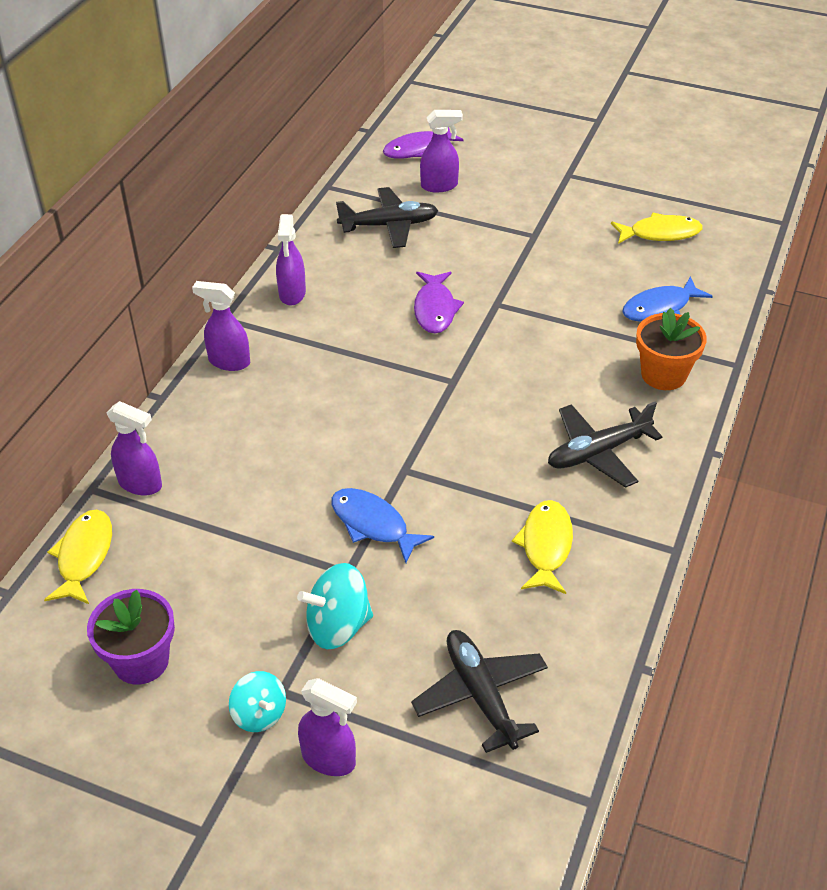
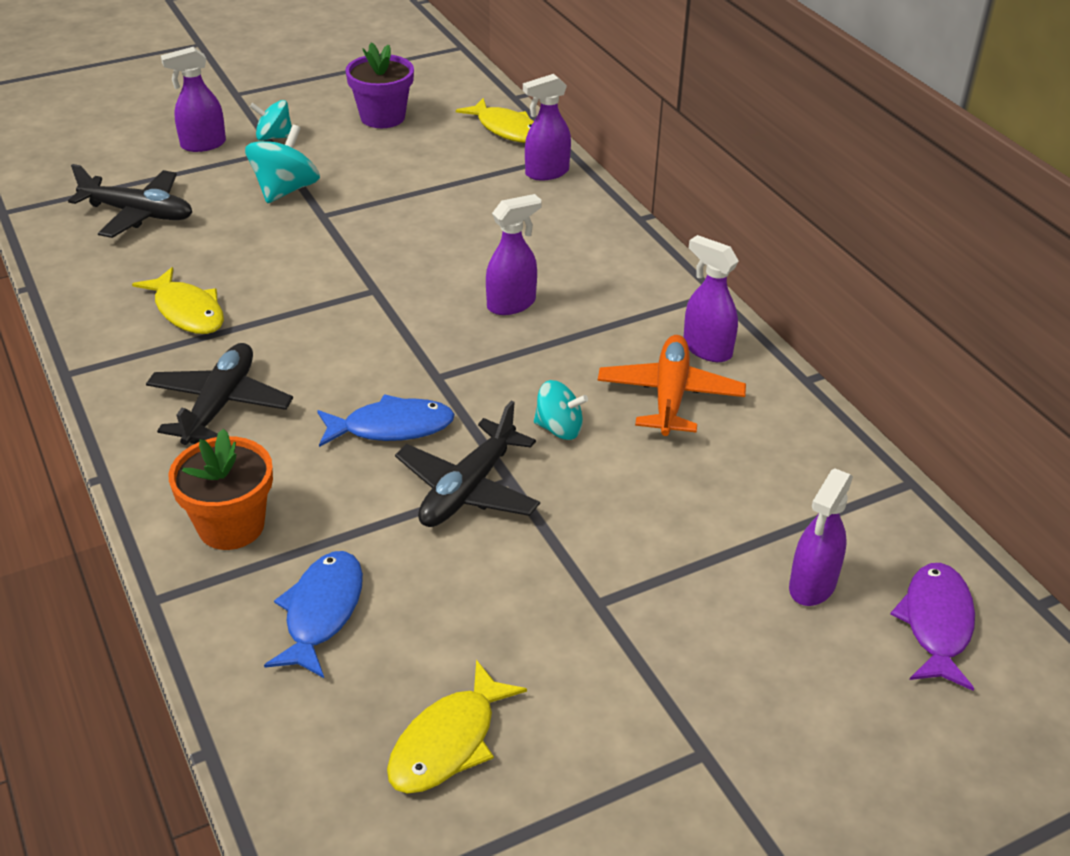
camera: 130 degrees right, 5 degrees down
(229, 362) = (644, 268): purple spray bottle -> purple spray bottle (512, 304)
(354, 286) = (670, 395): none -> orange plane
(373, 524) = (345, 246): blue fish -> blue fish (392, 427)
(389, 225) = (762, 486): black plane -> black plane (468, 489)
(435, 309) = (559, 429): purple fish -> turquoise spinning top

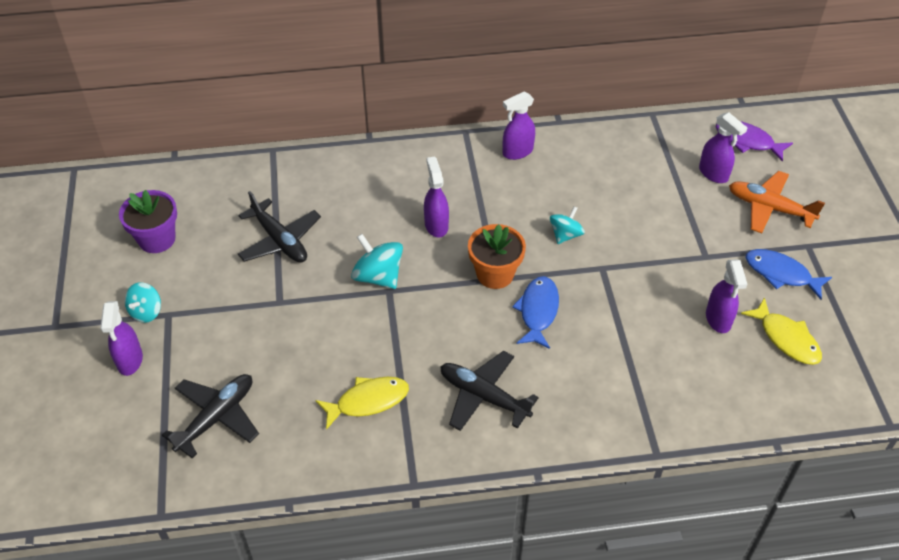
camera: 70 degrees left, 10 degrees up
(231, 526) = (604, 407): orange flower pot -> orange flower pot (495, 274)
(285, 190) = (232, 318): turquoise spinning top -> turquoise spinning top (378, 276)
(322, 612) = (686, 374): blue fish -> blue fish (781, 274)
(468, 489) = (605, 288): black plane -> black plane (280, 240)
(506, 129) = (219, 174): yellow fish -> none
(546, 173) = (290, 168): purple spray bottle -> purple spray bottle (718, 319)
(670, 395) = (553, 180): orange plane -> orange plane (769, 208)

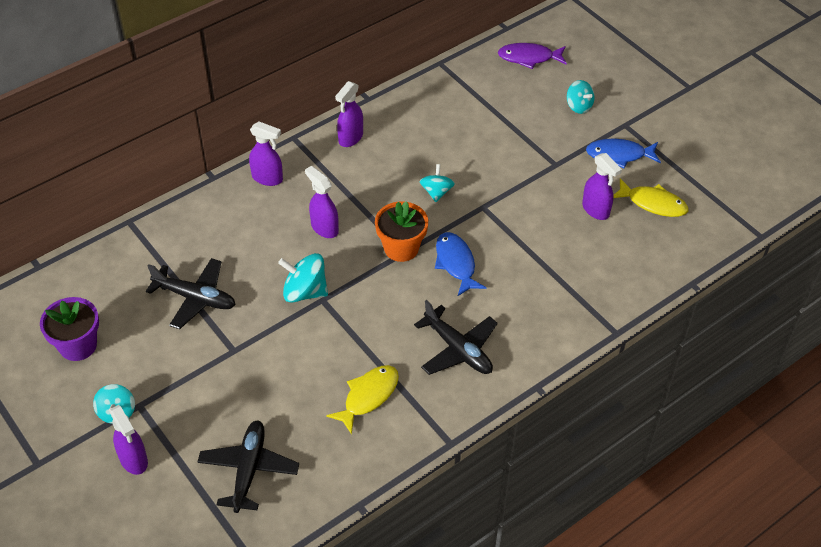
camera: 30 degrees left, 0 degrees up
(483, 396) = (458, 349): black plane -> black plane turned 135 degrees counterclockwise
(713, 174) = (520, 95): purple spray bottle -> purple spray bottle (267, 178)
(769, 208) = (579, 106): orange plane -> turquoise spinning top

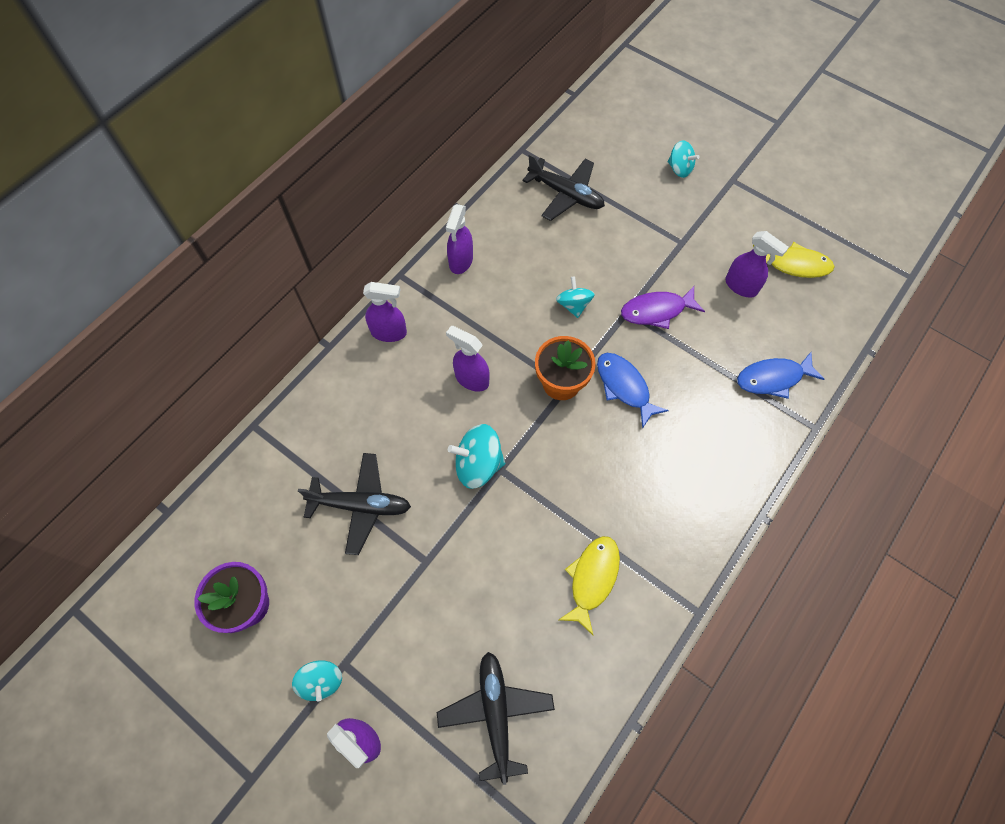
camera: 15 degrees left, 15 degrees up
(458, 349) = (665, 492): black plane -> black plane (566, 194)
(529, 58) = (609, 124): purple fish -> purple fish (656, 311)
(619, 155) = (740, 216): blue fish -> blue fish (773, 378)

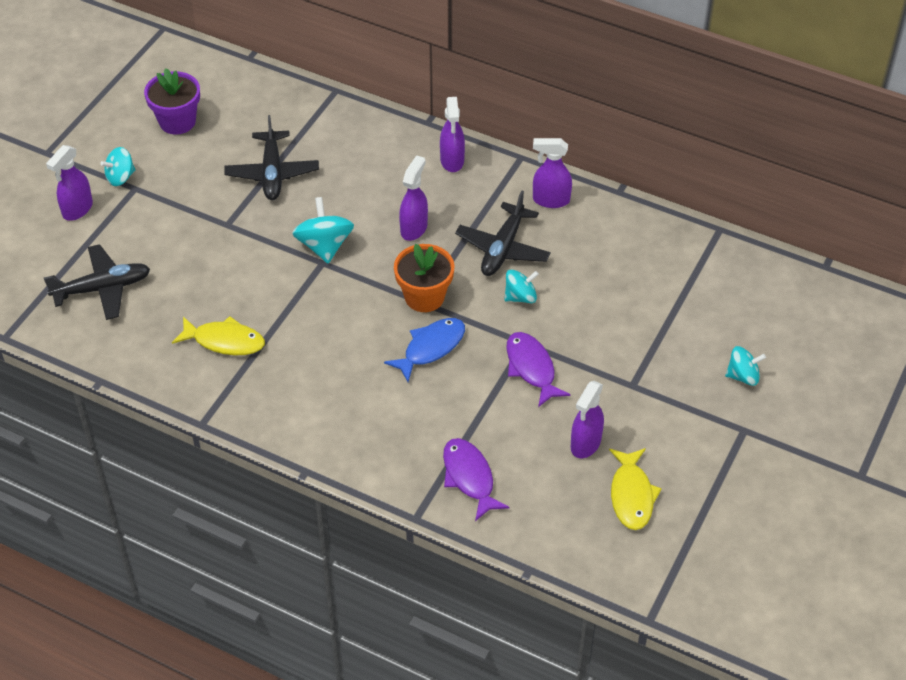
camera: 80 degrees right, 15 degrees down
(566, 194) = (668, 275): black plane -> black plane (503, 248)
(679, 169) = (743, 376): turquoise spinning top -> turquoise spinning top turned 120 degrees counterclockwise
(773, 378) = (469, 477): blue fish -> purple fish

